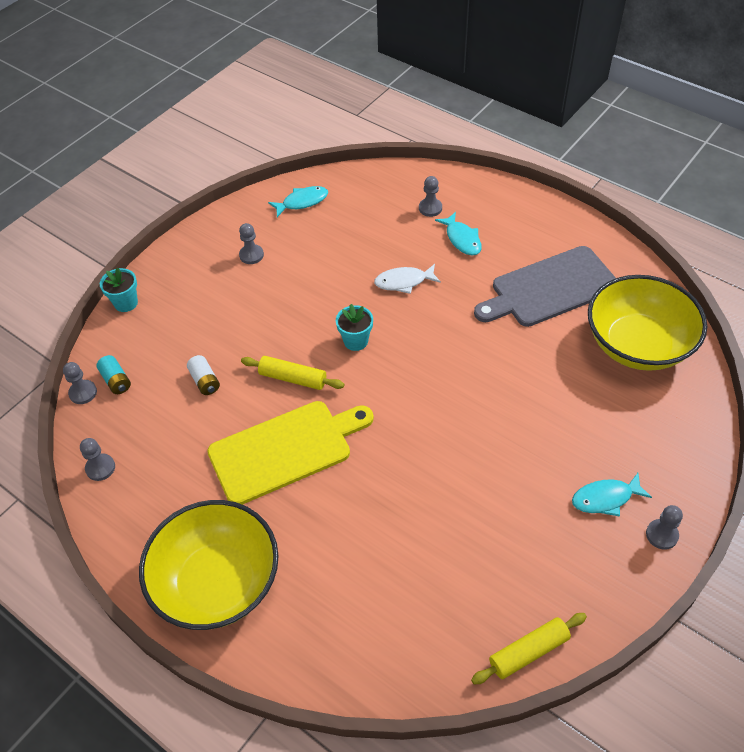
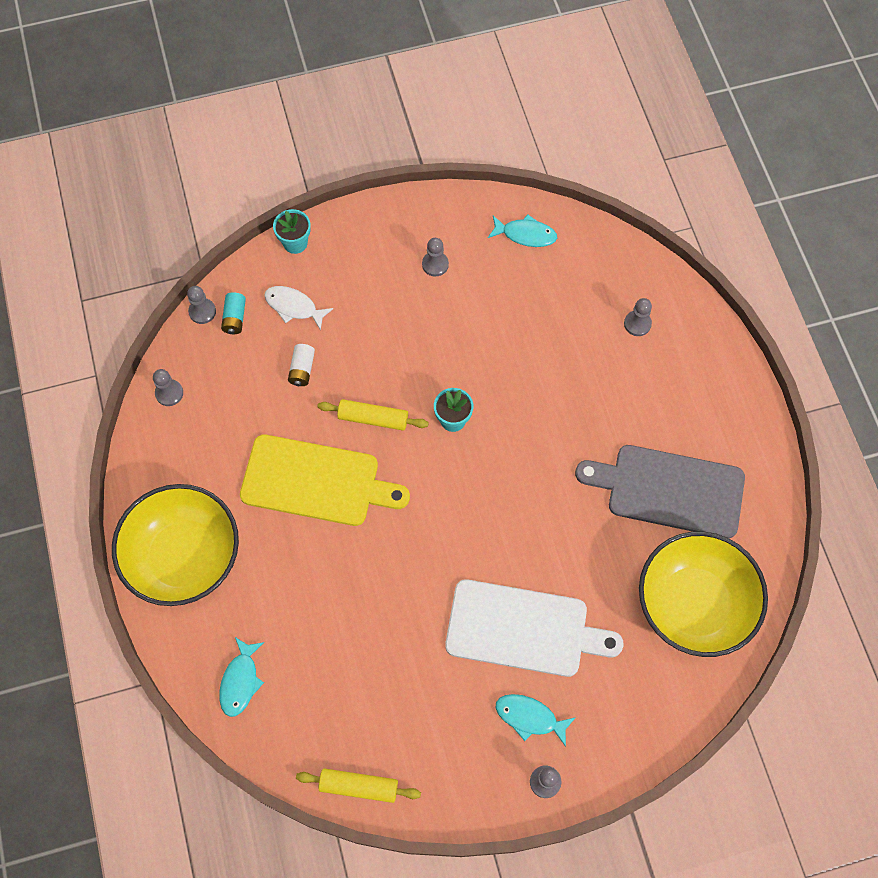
camera: 35 degrees right, 15 degrees up
(293, 378) = (373, 418): yellow rolling pin -> yellow rolling pin turned 45 degrees counterclockwise
(404, 282) = (544, 388): white fish -> white fish (294, 307)
(462, 239) = (636, 379): turquoise fish -> turquoise fish (240, 681)
(540, 441) = (523, 629): none -> white cutting board

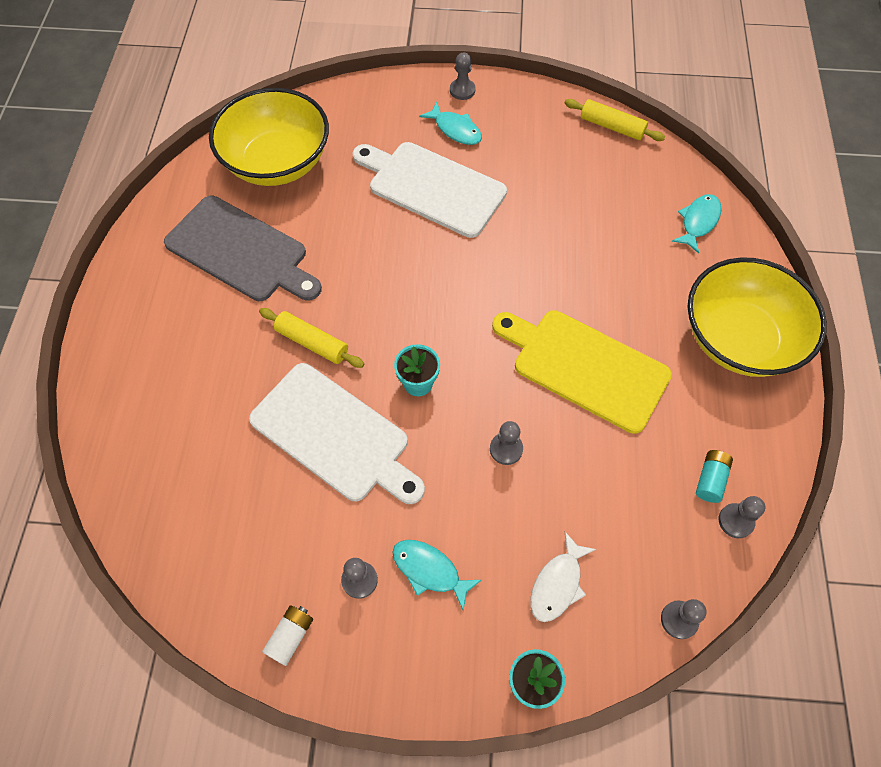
camera: 160 degrees left, 5 degrees down
(235, 318) = (637, 595): turquoise battery -> turquoise battery (710, 479)
(294, 307) = (558, 584): white fish -> white fish turned 75 degrees clockwise
(302, 369) = (568, 496): white battery -> white battery (290, 636)
(373, 418) = (503, 412): yellow rolling pin -> yellow rolling pin (312, 343)
(501, 355) = (335, 435): none -> white cutting board
(525, 234) = (228, 581): turquoise fish -> turquoise fish (429, 570)
(637, 324) = (167, 419): grey pawn -> grey pawn (506, 449)

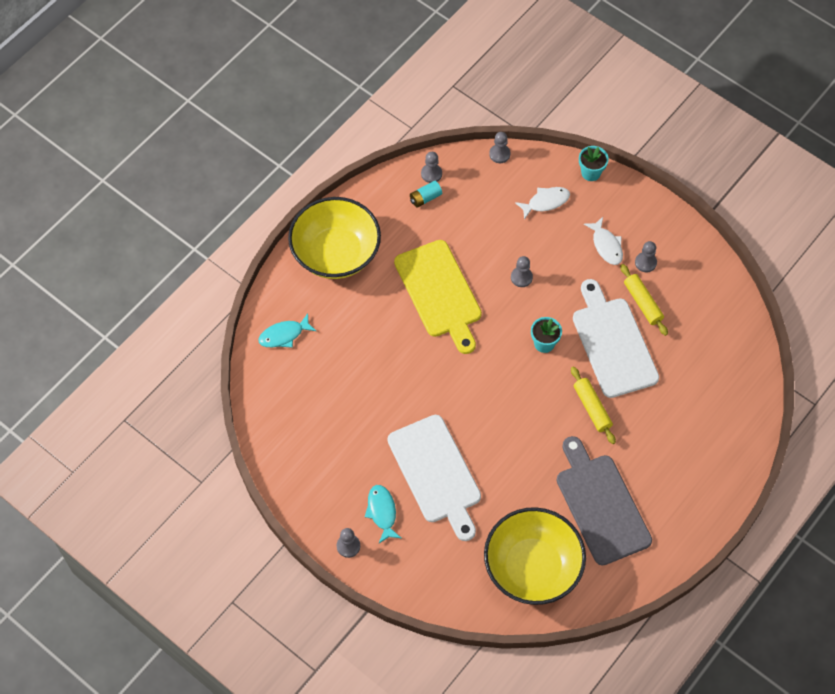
camera: 145 degrees left, 0 degrees up
(290, 636) = (696, 259): white battery -> none
(429, 570) = (606, 245): turquoise fish -> white fish
(612, 127) = (269, 441): yellow rolling pin -> yellow rolling pin (643, 303)

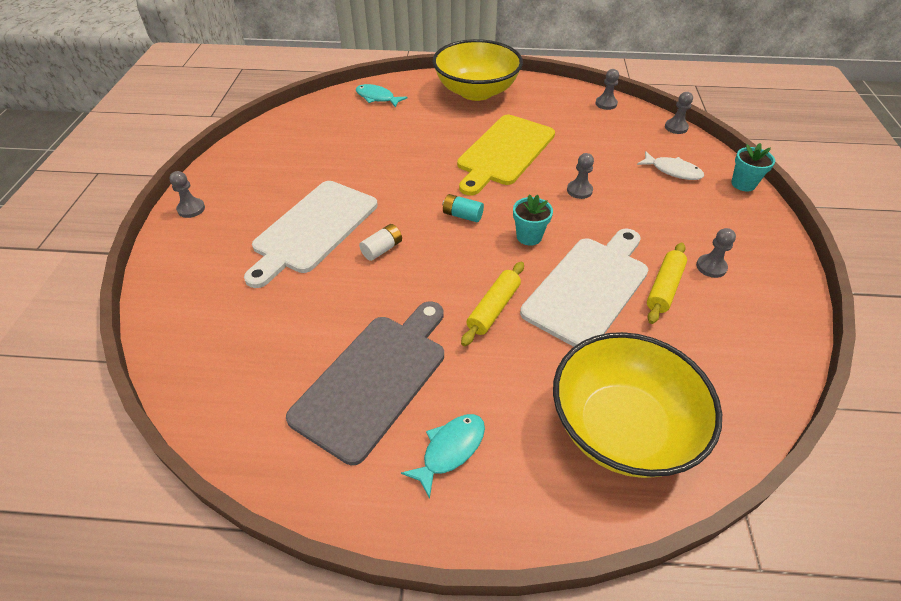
camera: 55 degrees right, 15 degrees down
(382, 512) = (243, 214): turquoise fish -> turquoise fish (450, 450)
(425, 198) = (581, 110): turquoise battery -> turquoise battery (462, 215)
(491, 440) = (382, 249): none -> white battery
(532, 567) = (244, 355): yellow bowl -> yellow bowl (622, 428)
(606, 245) = (688, 229): white fish -> none

